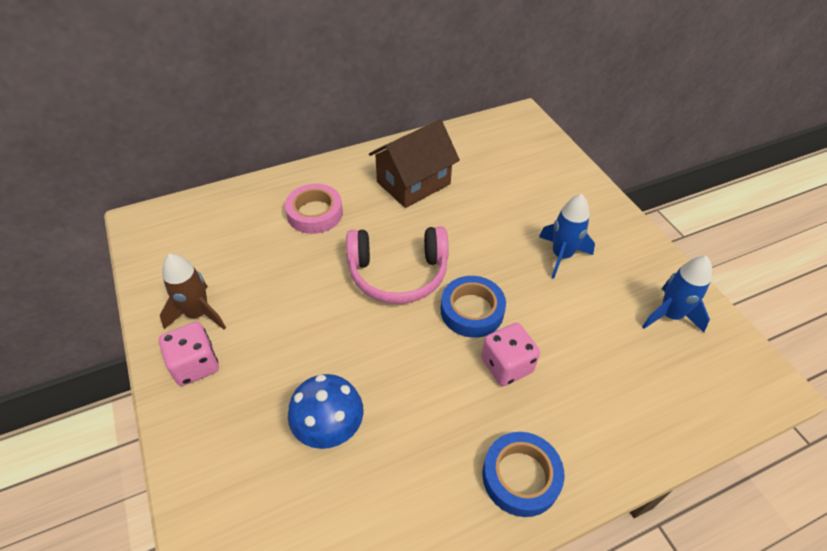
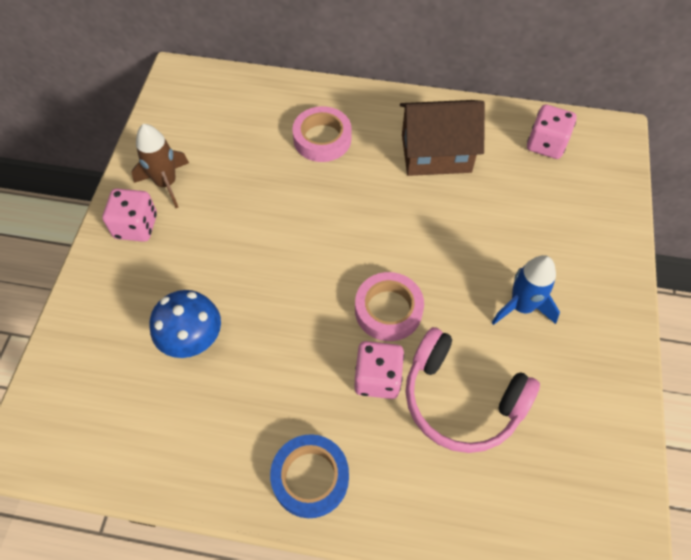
camera: 35 degrees right, 10 degrees up
(398, 273) = (350, 237): pink headphones -> pink headphones (461, 399)
(472, 310) = (388, 310): blue tape -> pink tape
(485, 142) = (546, 144): none -> pink dice
(669, 315) = (581, 430): blue rocket -> none

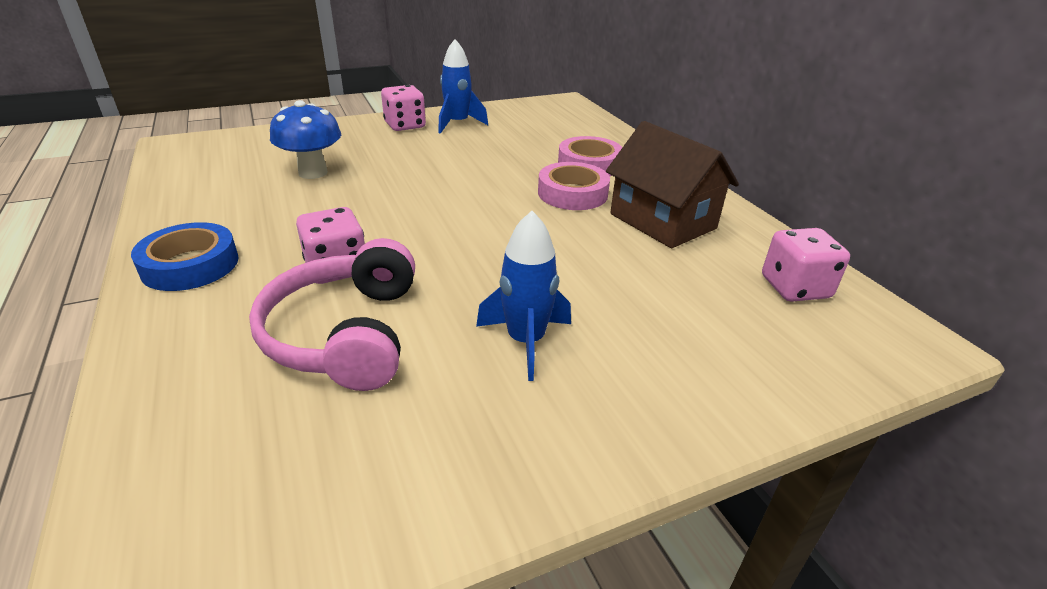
camera: 55 degrees right, 25 degrees down
(166, 183) = (458, 124): brown rocket -> blue rocket
(388, 310) = (429, 250): pink tape -> pink tape (572, 193)

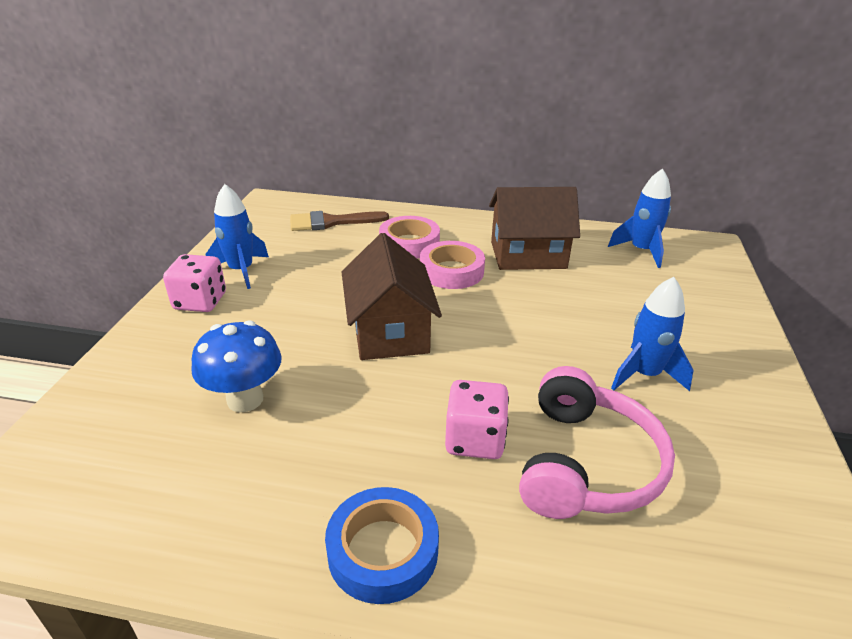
camera: 55 degrees left, 0 degrees up
(346, 333) = (586, 463): pink headphones -> pink headphones turned 105 degrees counterclockwise
(446, 195) = (390, 331): none -> brown house
(571, 128) = (331, 222): none -> brown brush
(795, 288) = (641, 251): pink dice -> blue rocket

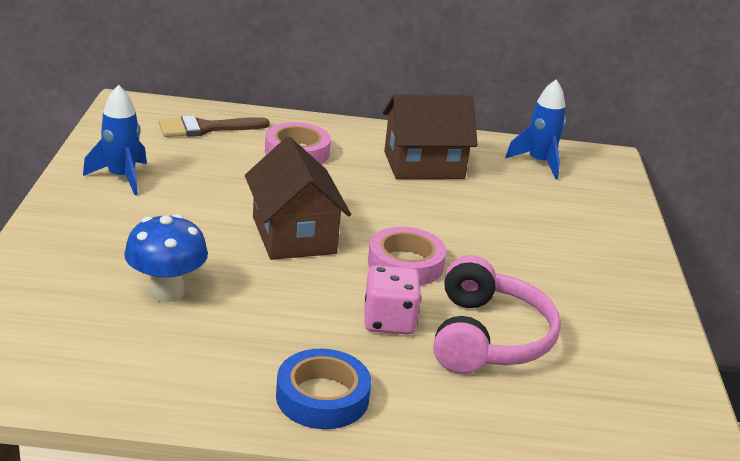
camera: 10 degrees left, 5 degrees down
(200, 301) = (88, 207): pink dice -> none
(451, 271) = (346, 180): pink tape -> pink tape (405, 264)
(644, 374) = (539, 271): blue rocket -> none

